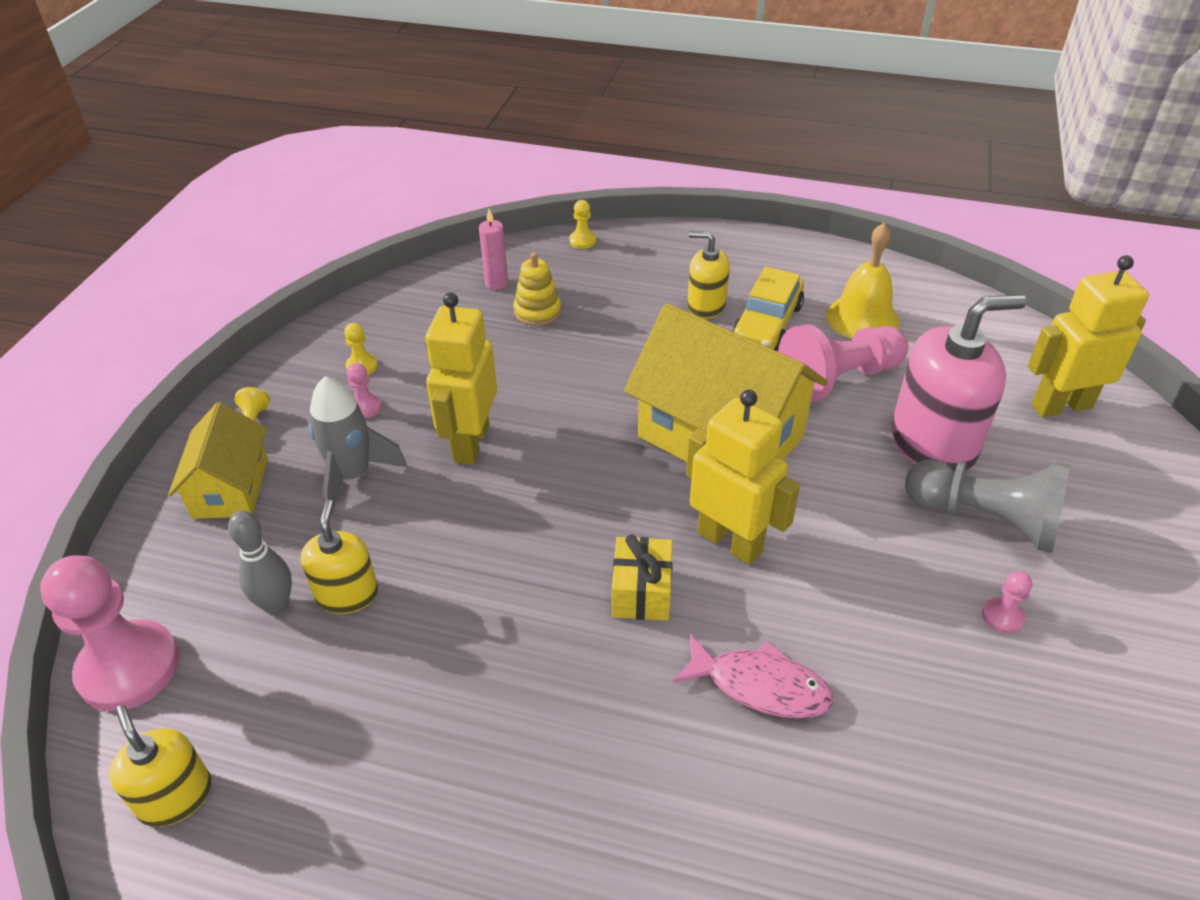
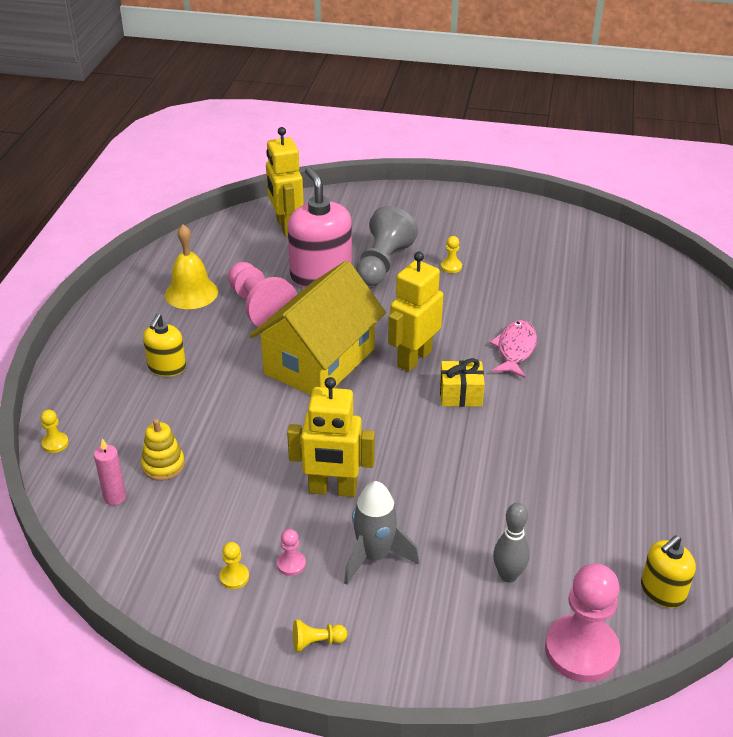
camera: 95 degrees left, 5 degrees down
(230, 488) = (396, 637): yellow house -> none
(347, 594) = (490, 537): yellow soap dispenser -> none
(767, 324) = (193, 337): yellow car -> none
(1002, 617) = (451, 267): pink pawn -> yellow pawn

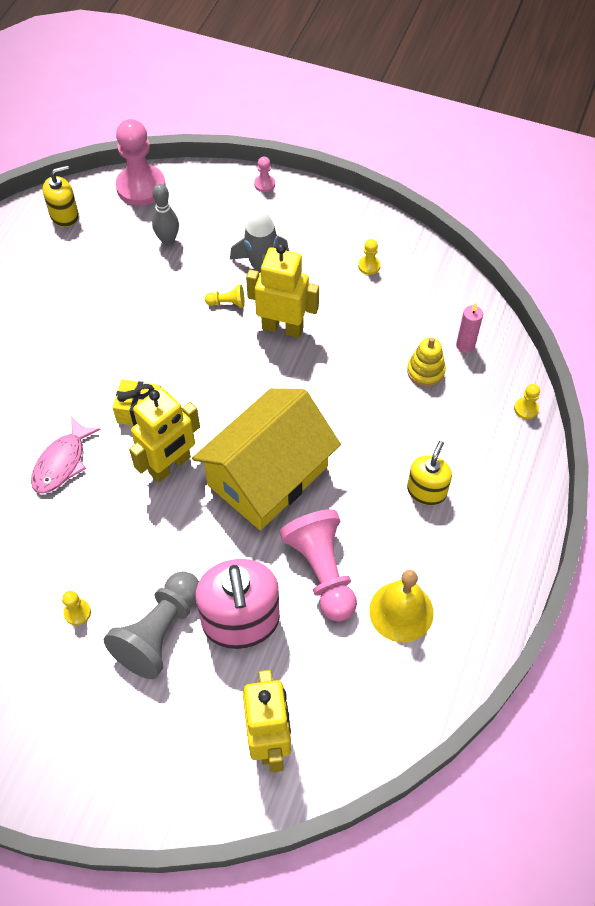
camera: 170 degrees left, 20 degrees up
(291, 564) = (325, 270): pink pawn -> pink pawn (264, 184)
(316, 642) = (315, 215): yellow pawn -> yellow pawn (227, 303)

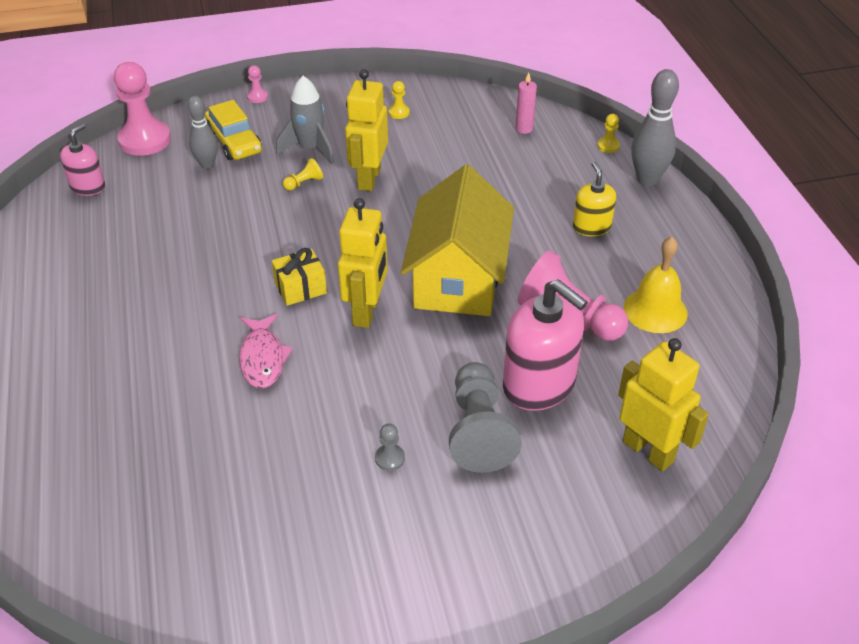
camera: 35 degrees left, 15 degrees down
(64, 215) = (88, 187): yellow soap dispenser -> pink soap dispenser
(77, 612) = (390, 458): yellow pawn -> grey pawn
(207, 226) = (234, 141): none -> yellow car
(282, 327) = (368, 178): yellow robot -> yellow robot turned 60 degrees counterclockwise
(425, 371) = (511, 156): yellow stacking toy -> none
(527, 468) = (647, 179): none -> grey bowling pin

